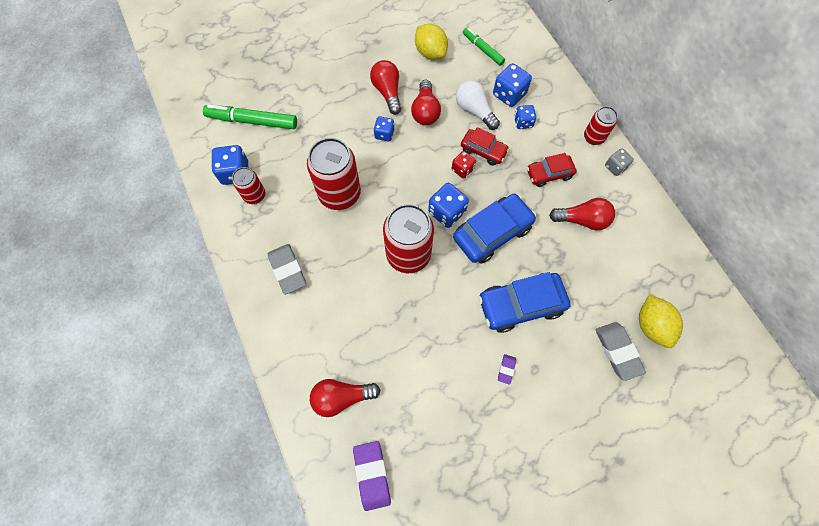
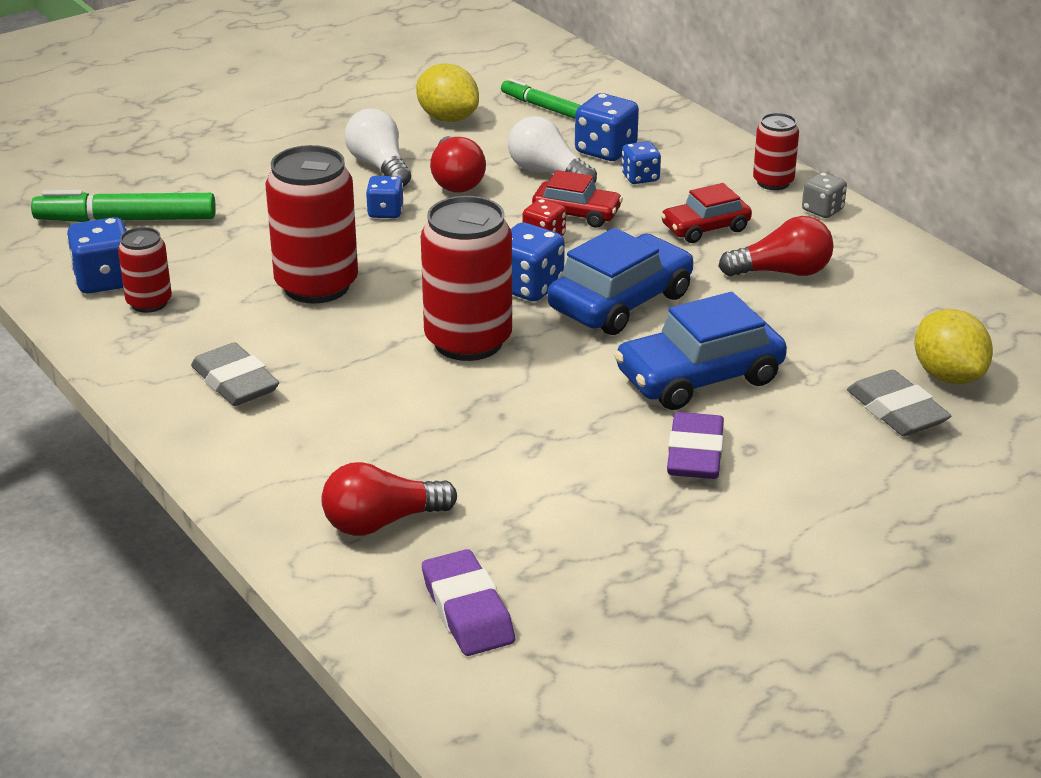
camera: 10 degrees left, 35 degrees down
(387, 92) = (379, 166): red light bulb -> white light bulb
(506, 369) = (695, 454): purple eraser -> purple eraser, size x1.98

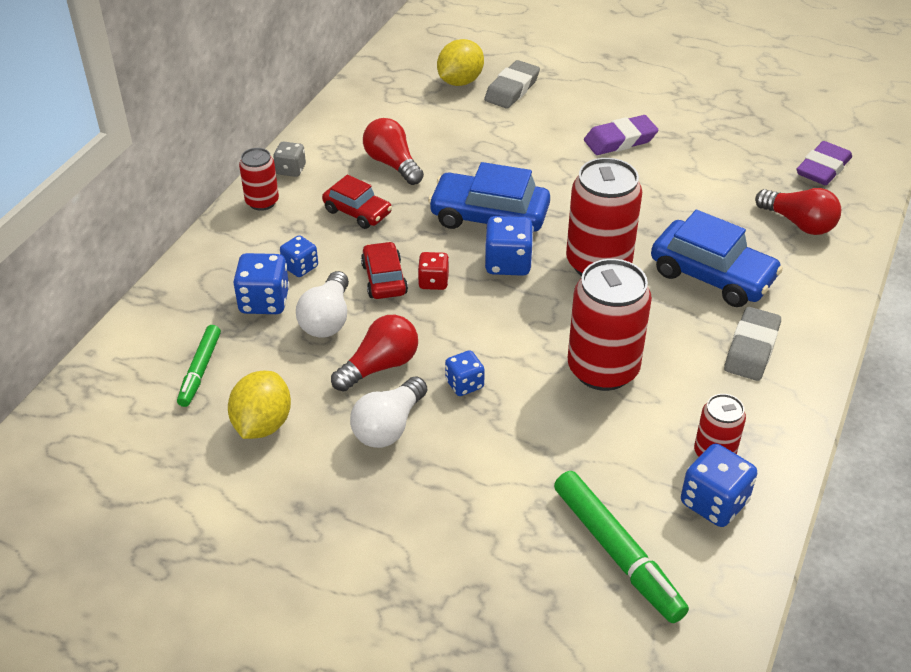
camera: 120 degrees left, 10 degrees up
(699, 377) = (545, 160): blue car -> blue car (712, 275)

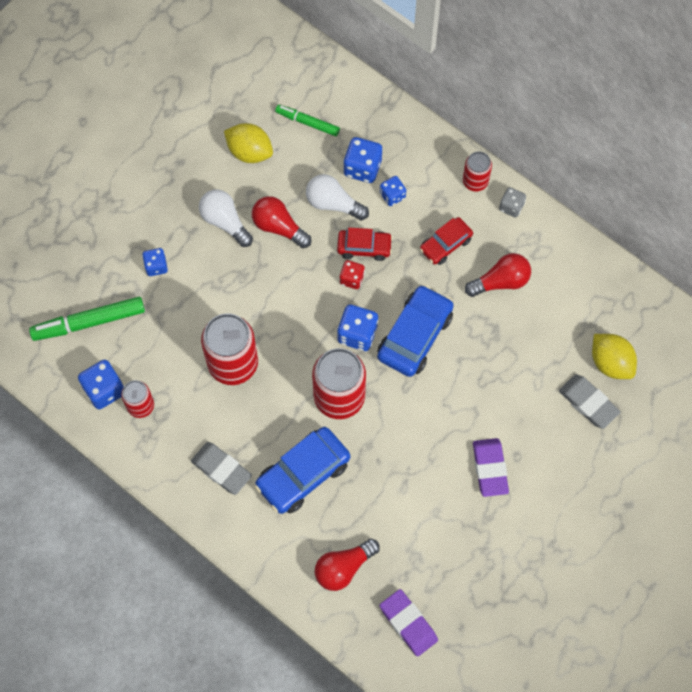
camera: 105 degrees right, 25 degrees up
(380, 366) = (279, 227): red light bulb -> red light bulb turned 150 degrees clockwise
(464, 384) = (247, 274): blue dice -> blue dice (156, 266)

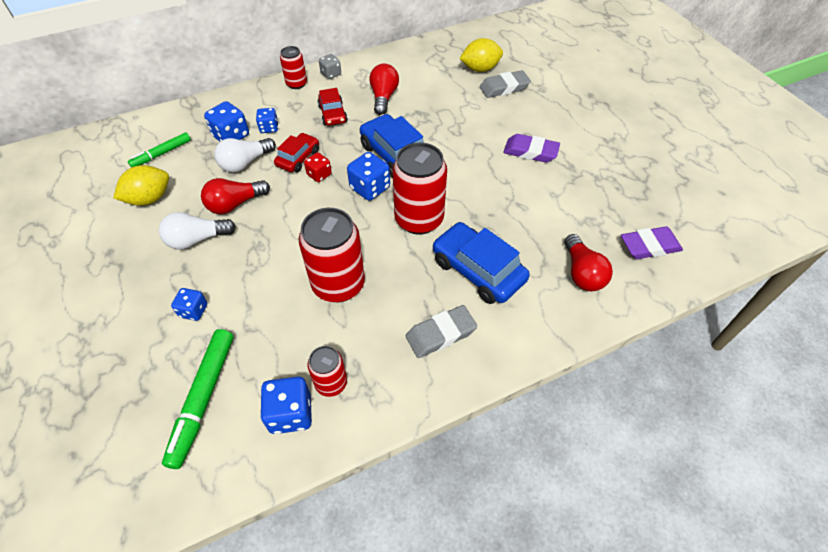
camera: 65 degrees left, 15 degrees down
(303, 474) = (478, 270): blue car -> blue car turned 150 degrees clockwise

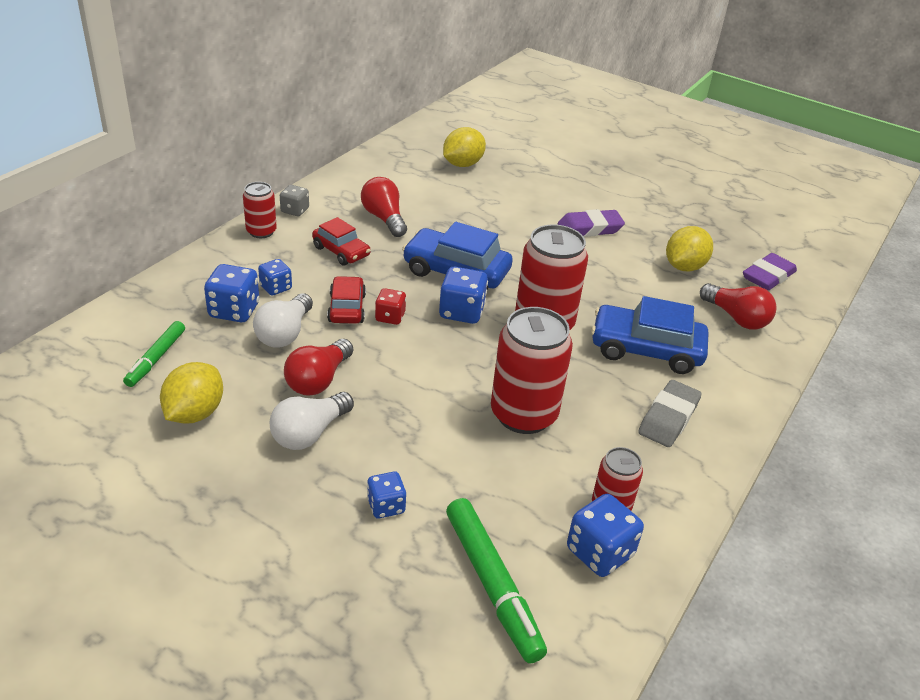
camera: 35 degrees left, 15 degrees down
(504, 88) = (505, 176): grey eraser -> none
(579, 211) = (684, 267): none -> yellow lemon

